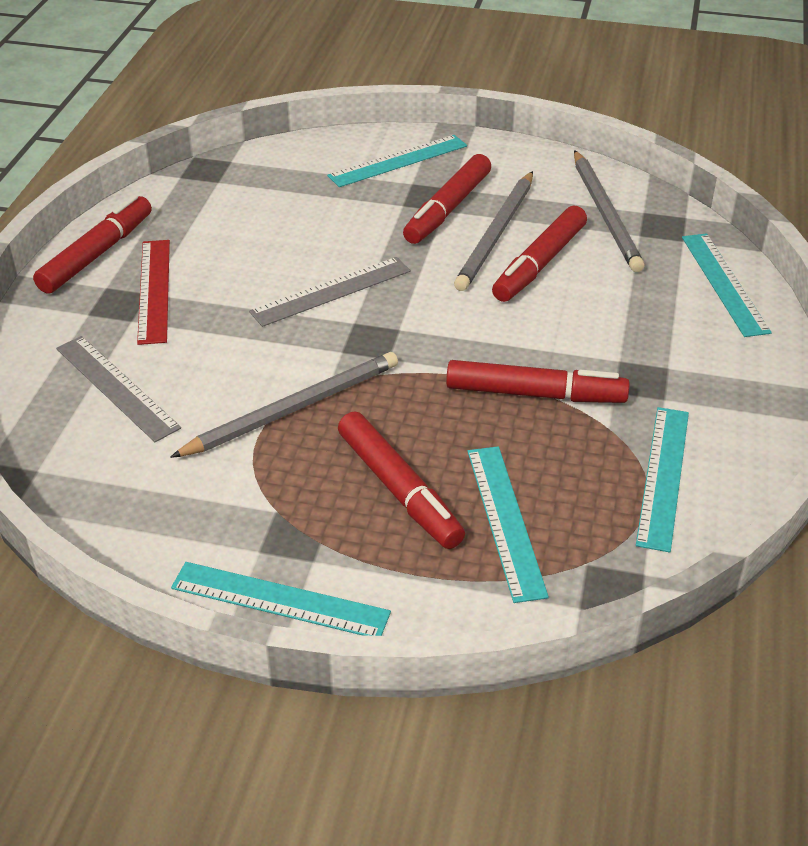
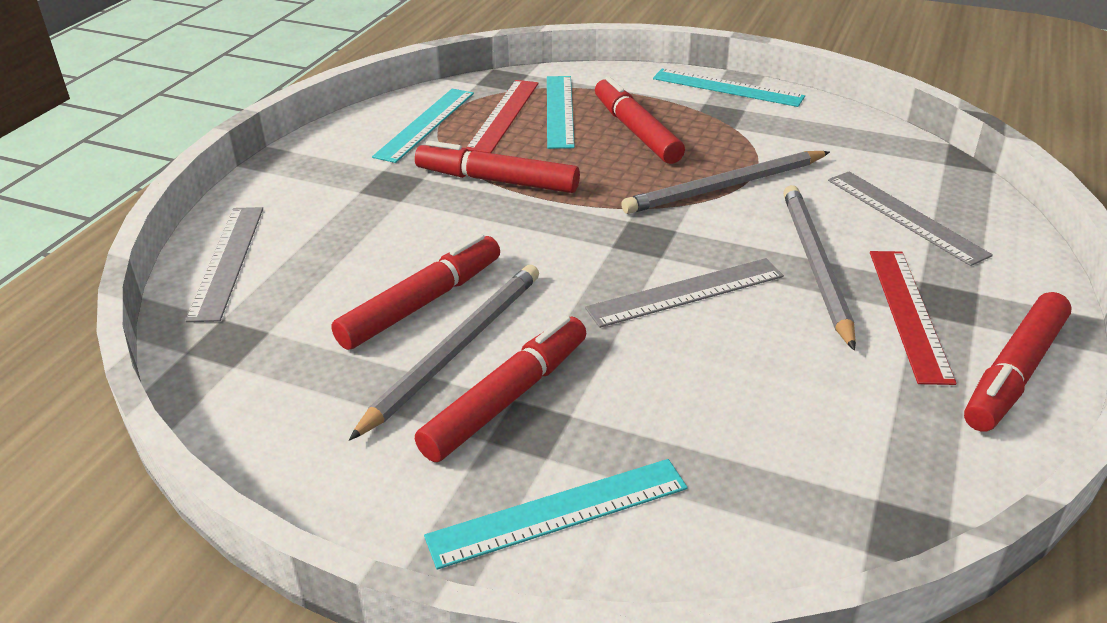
camera: 170 degrees left, 5 degrees down
(574, 504) = (503, 115): none -> red ruler
(605, 214) = (288, 366): grey pencil -> grey pencil (815, 265)
(724, 283) = (227, 261): turquoise ruler -> grey ruler

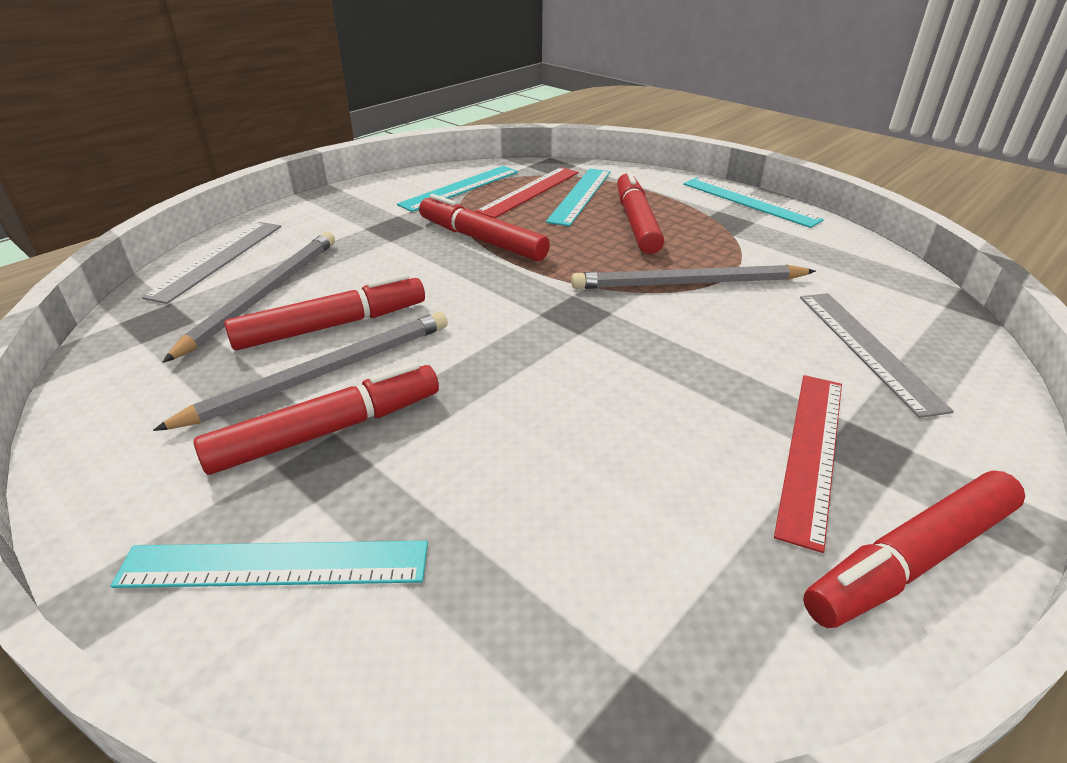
camera: 20 degrees right, 0 degrees up
(686, 292) = (578, 372): grey ruler -> none
(815, 265) = (733, 376): grey pencil -> grey pencil (264, 295)

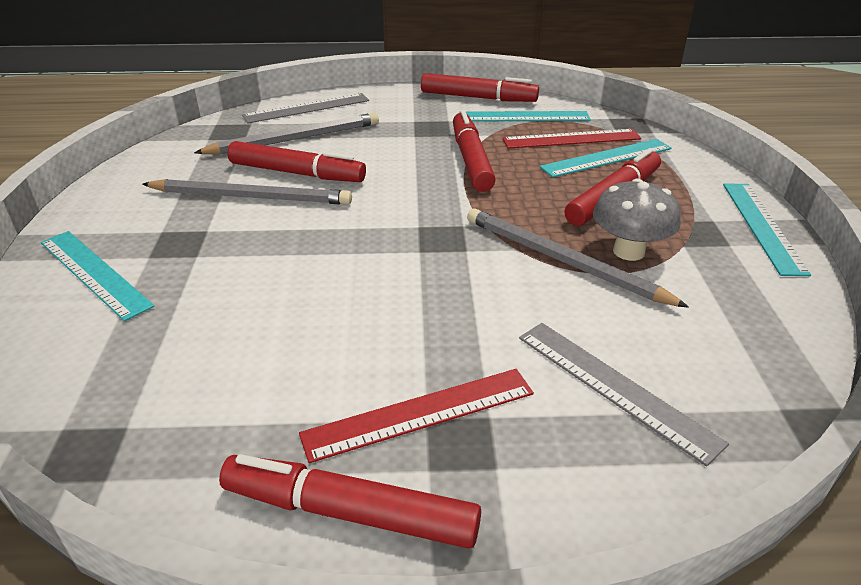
camera: 45 degrees right, 0 degrees up
(327, 431) = (205, 227): red marker -> red marker (478, 98)
(713, 255) = (628, 251): none -> grey mushroom
(867, 349) = (614, 387): grey ruler -> grey ruler turned 75 degrees counterclockwise

